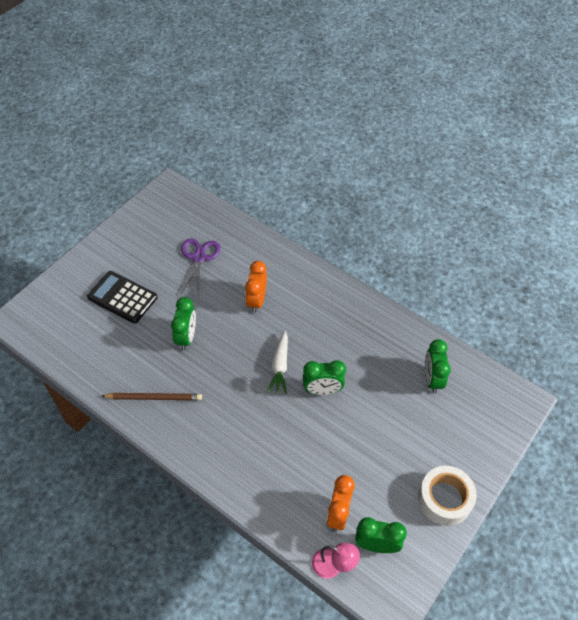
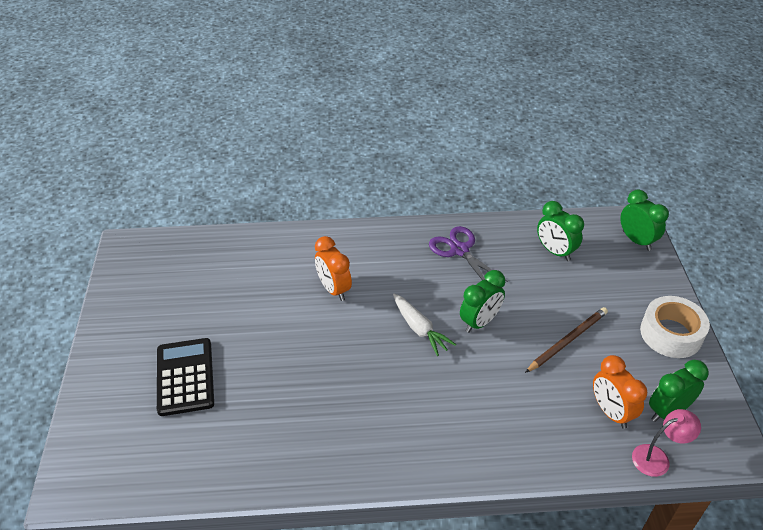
camera: 40 degrees left, 10 degrees down
(122, 297) = (185, 377): black calculator -> black calculator turned 90 degrees clockwise
(154, 397) = (328, 445): brown pencil -> brown pencil (568, 340)
(186, 337) = (299, 367): green clock -> green clock (636, 240)
(198, 258) = (231, 288): purple scissors -> purple scissors (459, 250)

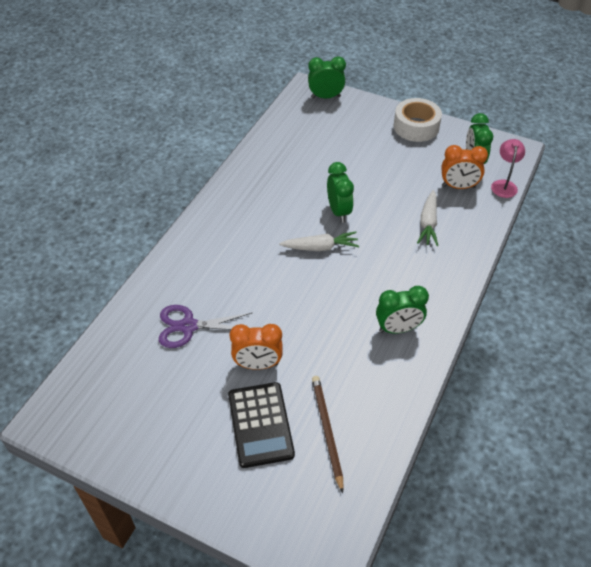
camera: 60 degrees left, 5 degrees up
(185, 377) = (260, 424): black calculator -> black calculator turned 120 degrees counterclockwise
(334, 289) = (238, 281): orange clock -> orange clock (258, 364)
(459, 250) = (259, 187): purple scissors -> purple scissors (188, 326)
(527, 405) = (428, 223): none -> white carrot
(555, 251) = (303, 139): green clock -> green clock (398, 328)
(568, 340) = (388, 175): brown pencil -> brown pencil (327, 431)

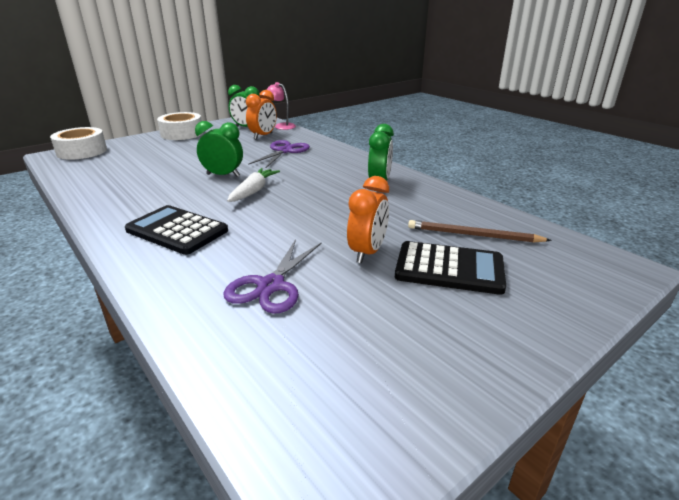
camera: 65 degrees left, 20 degrees down
(230, 239) = (177, 230): none -> black calculator
(325, 97) = (82, 151): green clock -> white tape
(428, 223) = (284, 151): white carrot -> purple scissors

